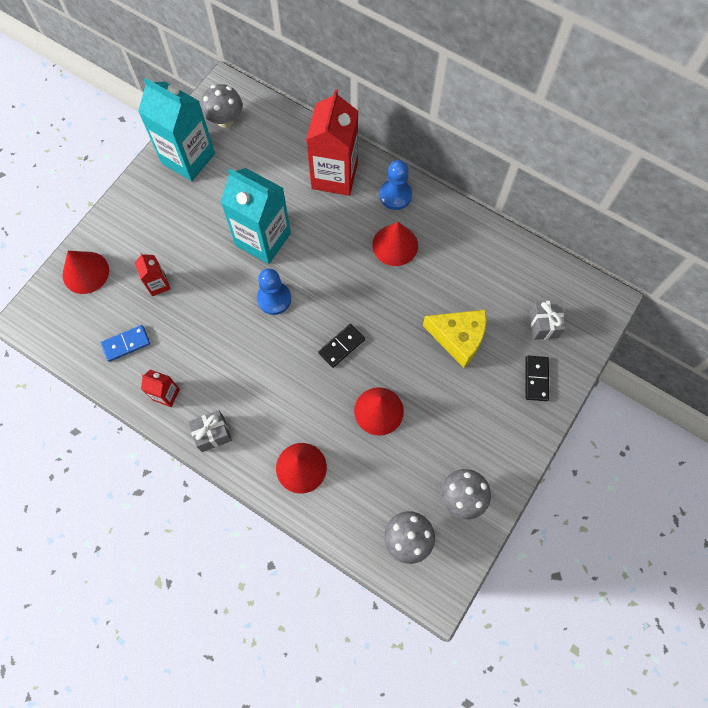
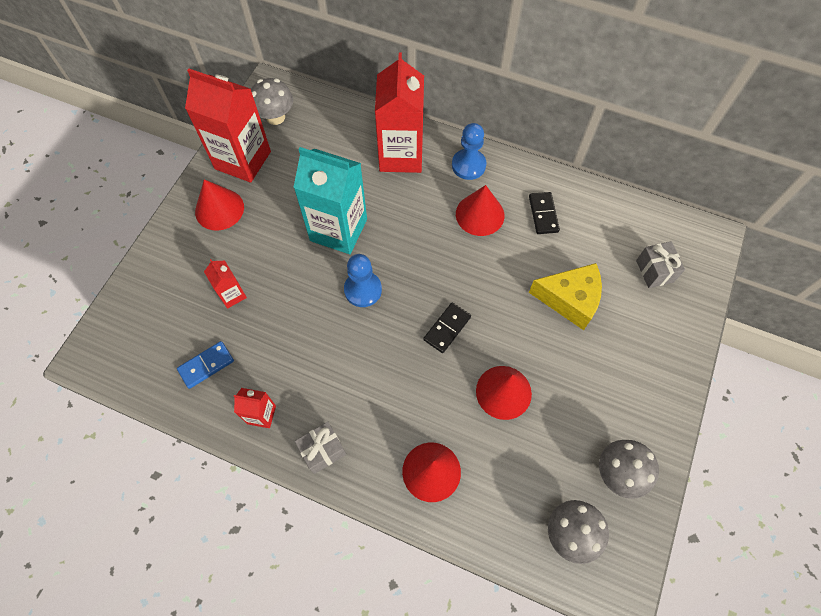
camera: 10 degrees left, 5 degrees down
(85, 272) = (148, 294): red cone -> red cone (219, 209)
(188, 158) = (243, 160): turquoise carton -> red carton
(536, 379) = (663, 328): black domino -> black domino (543, 214)

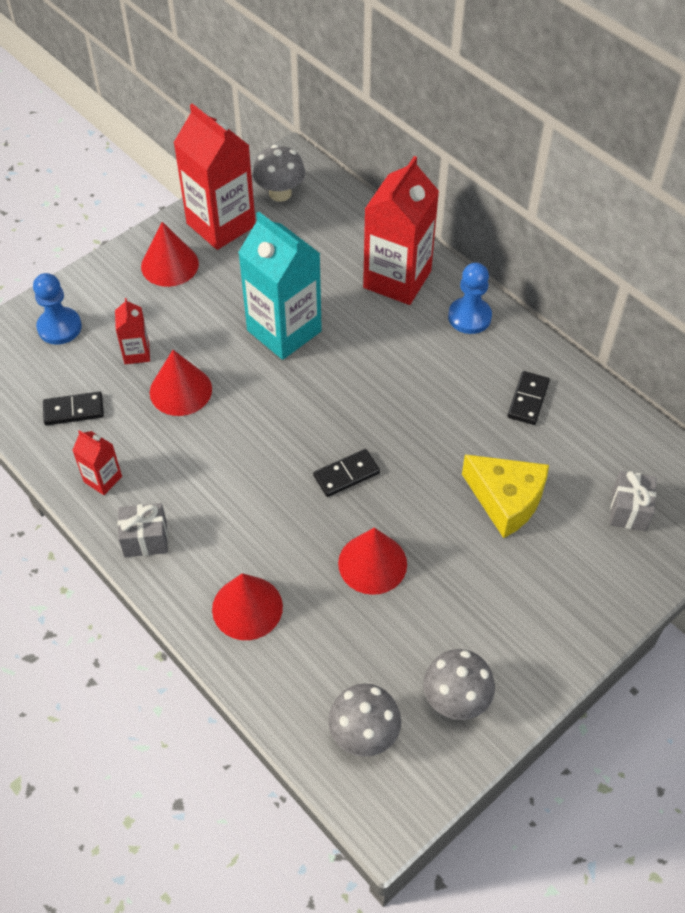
camera: 25 degrees right, 10 degrees down
(206, 365) = (74, 410): blue domino -> black domino
(363, 290) = (276, 400): blue pawn -> blue pawn (59, 327)
(480, 214) = (452, 373): red cone -> red cone (180, 390)

